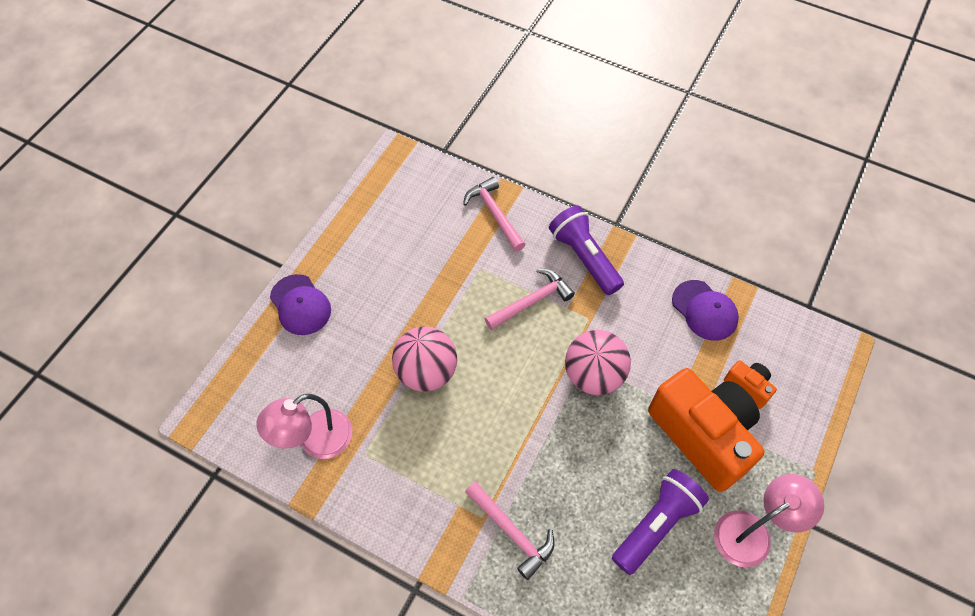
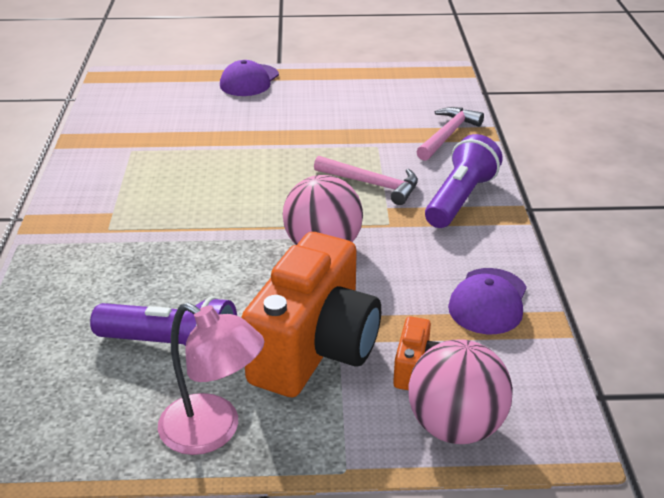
camera: 60 degrees right, 25 degrees down
(315, 441) = (127, 126): pink lamp -> none
(426, 372) = (238, 154): pink ball -> pink ball (455, 426)
(511, 532) = (103, 250): pink hammer -> none

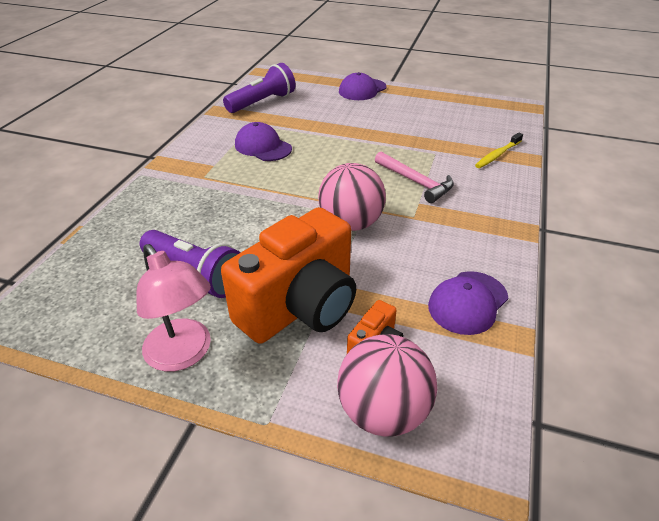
camera: 20 degrees right, 5 degrees up
(163, 177) = (263, 147): none -> purple cap
(447, 135) = (497, 155): pink hammer -> yellow toothbrush
(460, 199) = (484, 208): purple flashlight -> purple flashlight (262, 102)

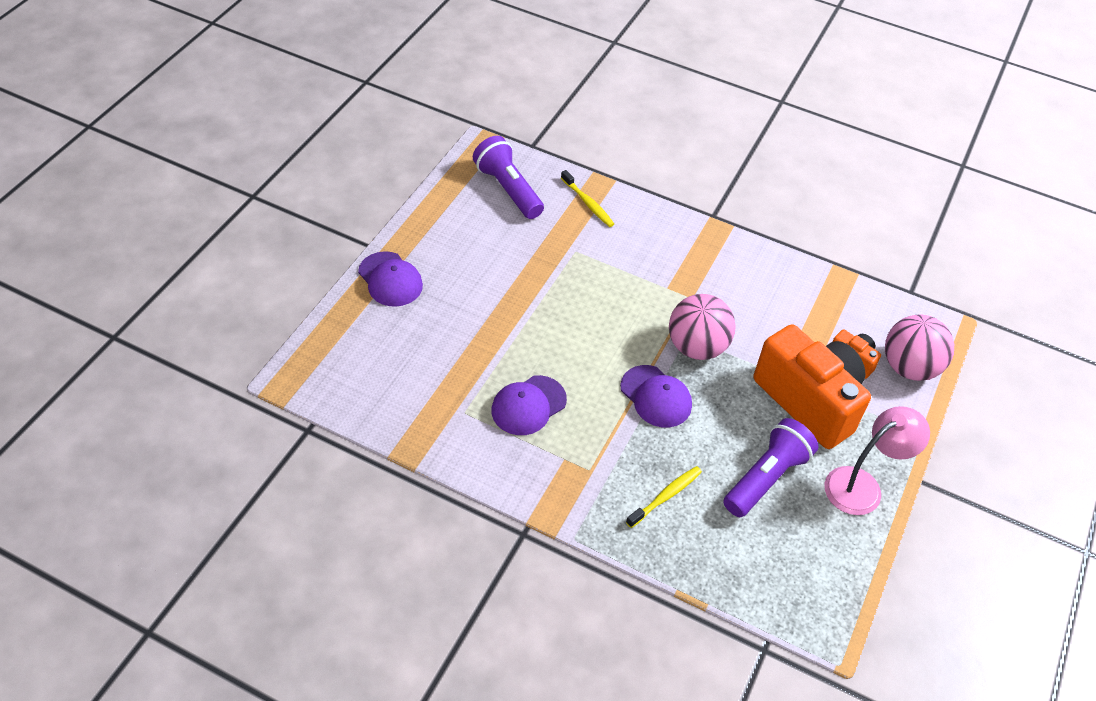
camera: 85 degrees left, 10 degrees up
(176, 214) = (665, 496): none -> yellow toothbrush
(262, 102) = (398, 396): purple flashlight -> purple flashlight (508, 189)
(415, 182) = (629, 281): pink hammer -> none
(468, 302) = (806, 293): purple cap -> purple cap (656, 396)

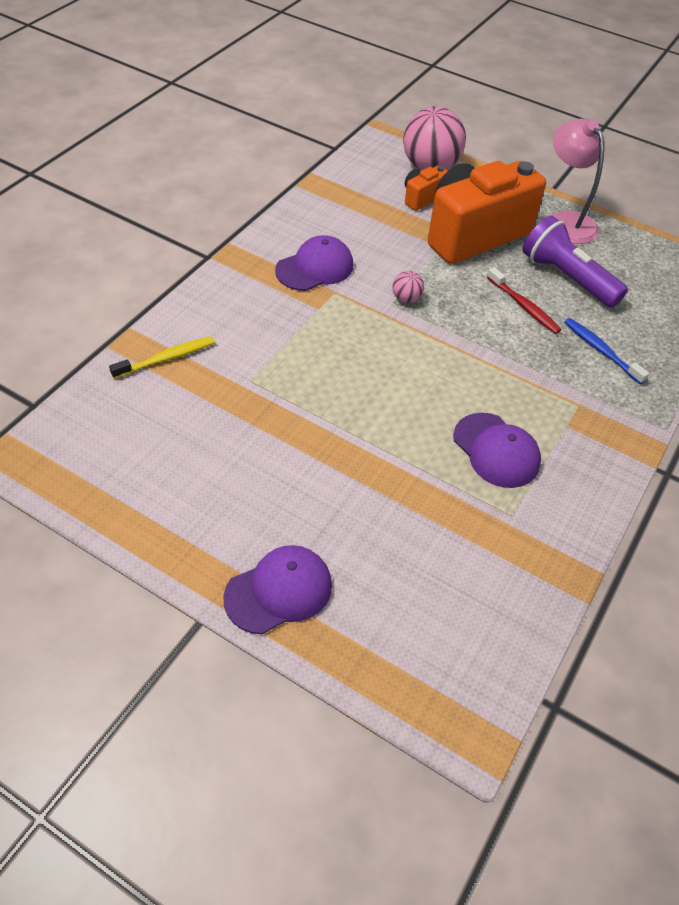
camera: 85 degrees left, 0 degrees up
(508, 189) = (120, 437): purple flashlight -> none
(656, 396) = (475, 340): purple cap -> purple cap (315, 268)
(665, 496) = (601, 350): yellow toothbrush -> blue toothbrush
(696, 347) = (406, 298): pink ball -> pink ball, size x0.44
(712, 437) = (524, 306): none -> red toothbrush

